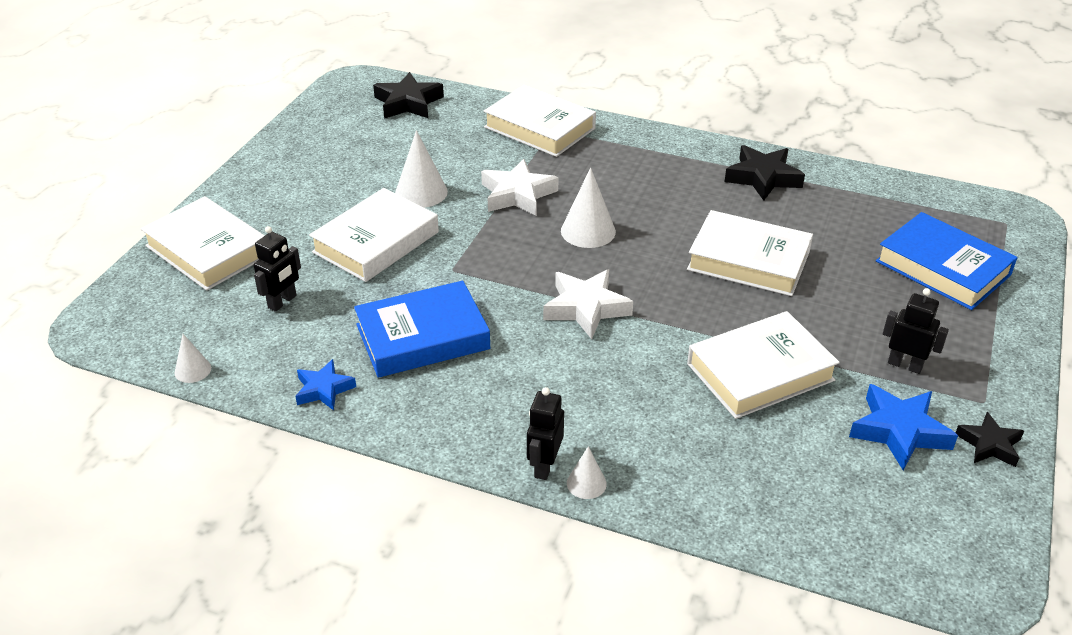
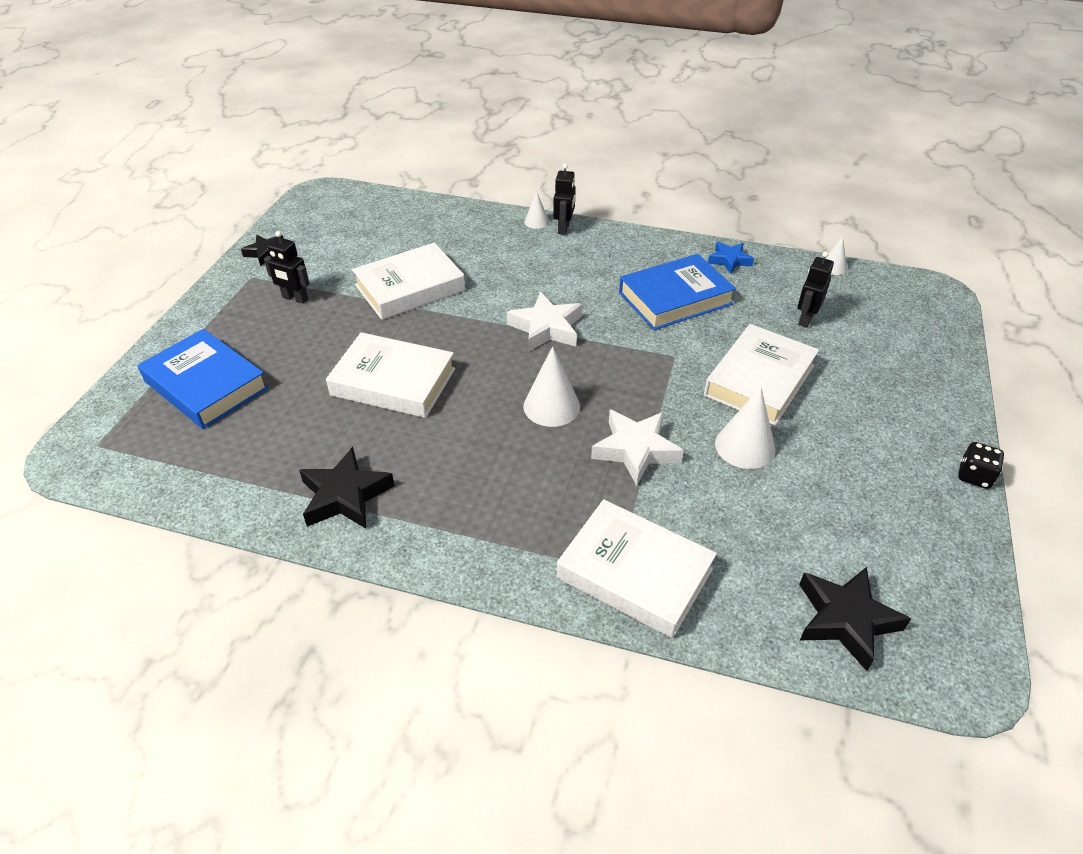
camera: 175 degrees right, 5 degrees up
(208, 250) = (912, 362): white book -> none
(246, 164) = (974, 476): none -> black dice
(899, 431) = (324, 257): blue star -> none

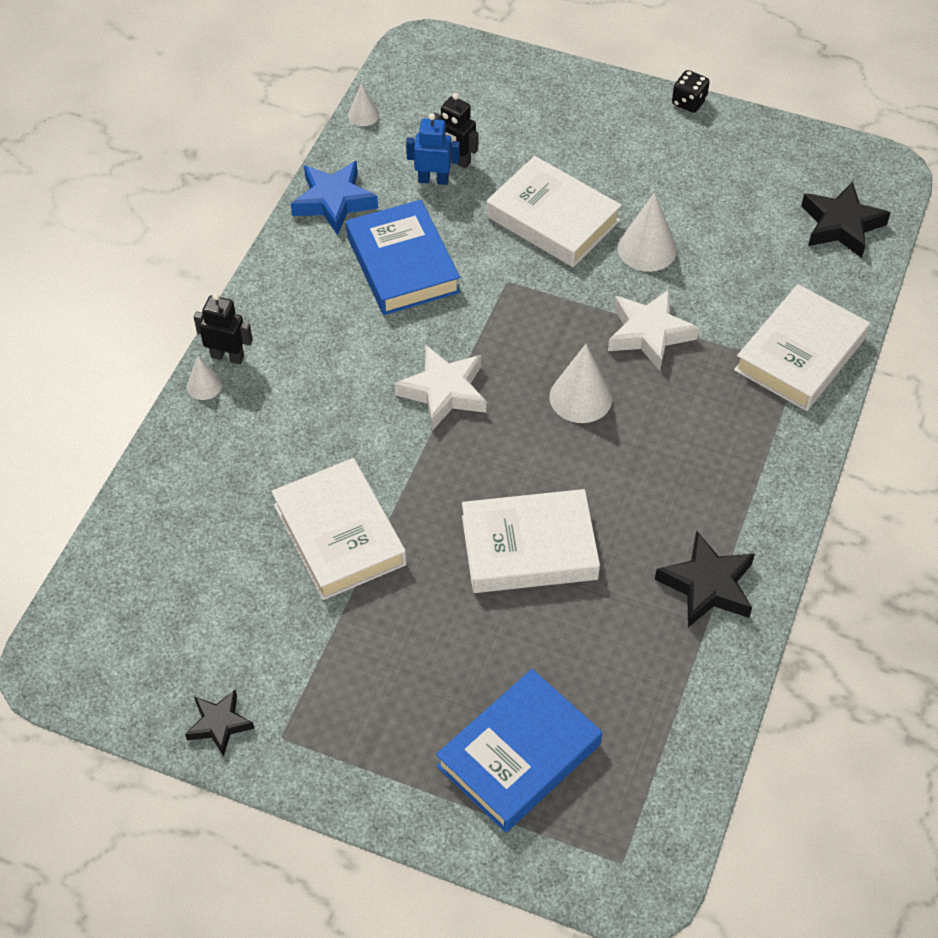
camera: 85 degrees left, 10 degrees up
(295, 298) = (343, 672): black robot -> none
(393, 382) = (529, 547): white book -> white book turned 60 degrees clockwise
(729, 260) = (334, 202): blue star -> blue star, size x1.58
(776, 308) = (433, 180): none -> blue robot

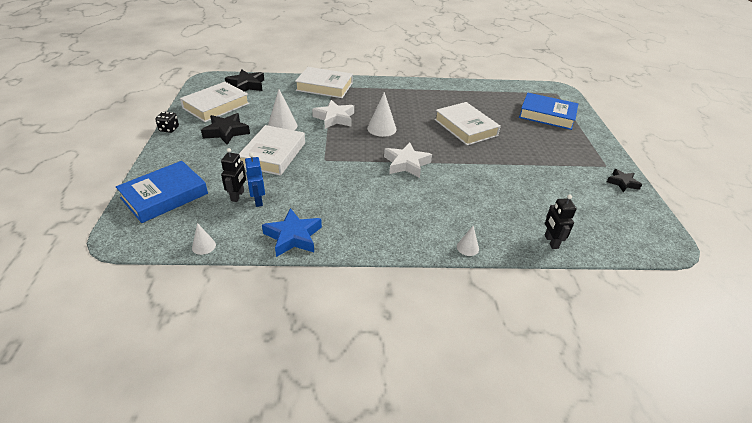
camera: 115 degrees left, 15 degrees down
(227, 356) = (441, 245): black robot -> black robot (551, 242)
(339, 534) = (507, 175): white book -> white book (216, 106)
(403, 264) = (331, 196): blue book -> blue book (164, 196)
(707, 585) = (445, 92): black star -> black star (226, 132)

